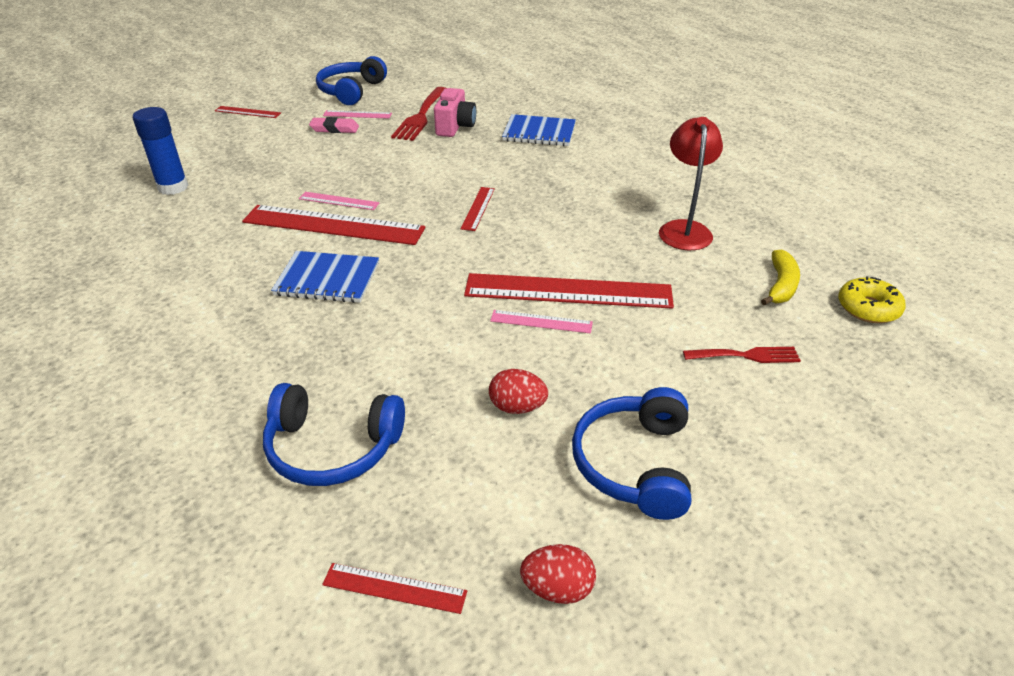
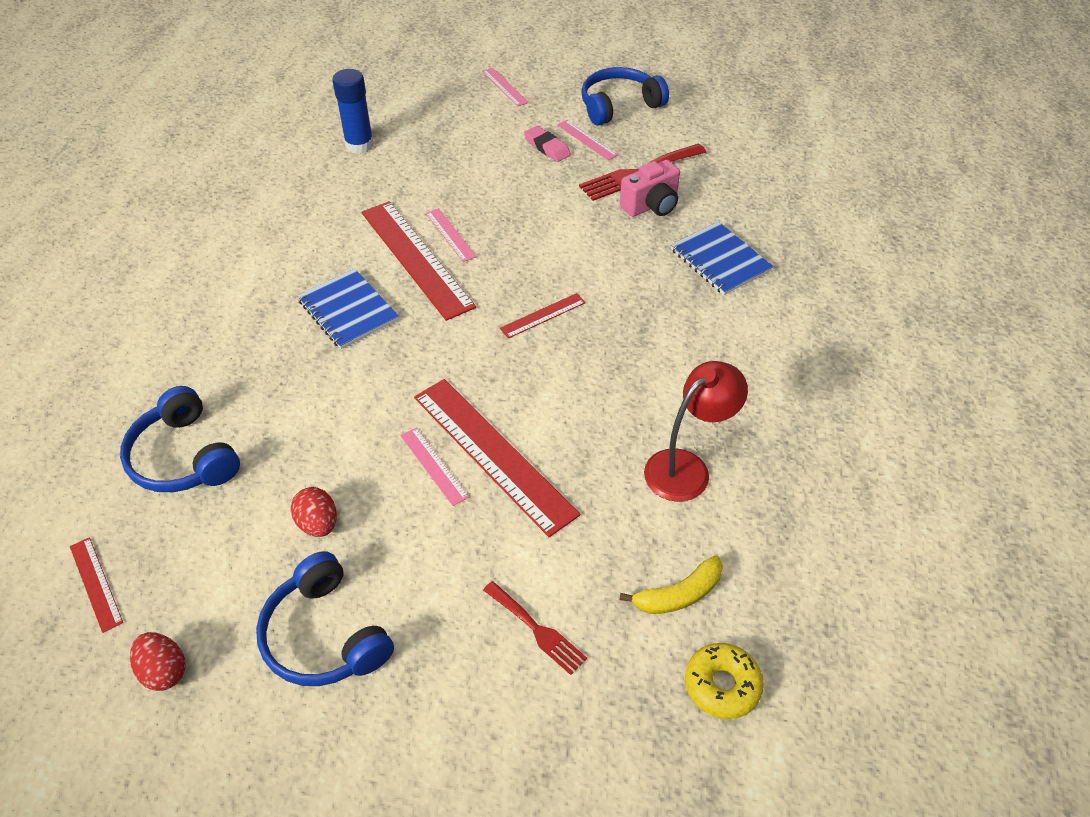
camera: 45 degrees right, 10 degrees up
(248, 112) = (504, 87): red ruler -> pink ruler
(634, 463) = (324, 636): blue headphones -> blue headphones turned 90 degrees counterclockwise

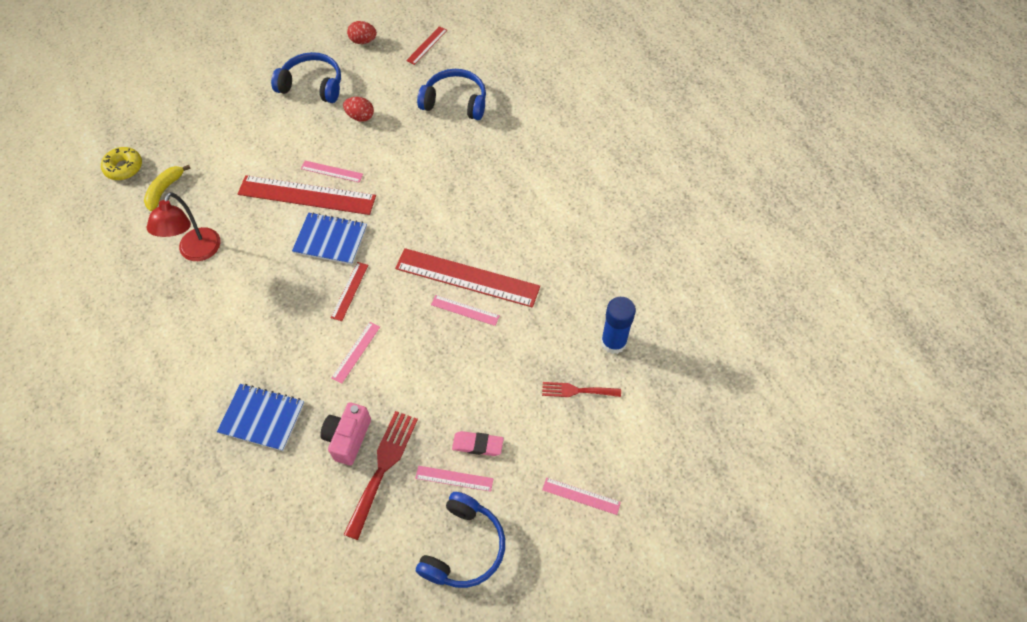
camera: 140 degrees right, 10 degrees up
(96, 583) = (427, 45): red ruler -> red ruler turned 75 degrees counterclockwise
(348, 310) = (467, 218): blue notebook -> blue notebook (330, 240)
(537, 630) = (222, 139): red fork -> red fork (577, 391)
(586, 261) = (356, 352): none -> pink ruler

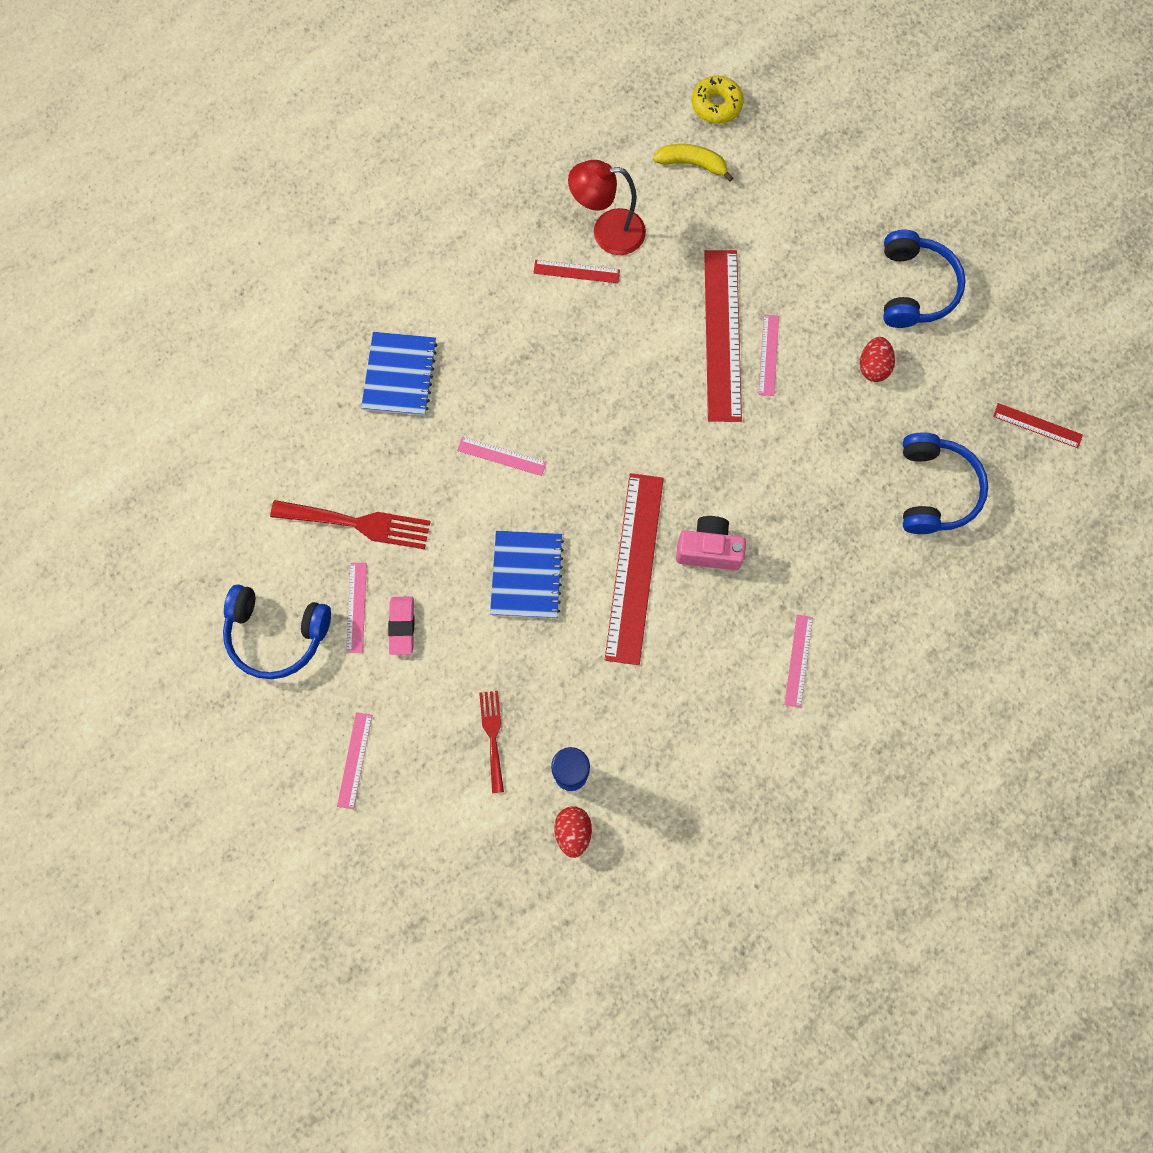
camera: 80 degrees right, 15 degrees up
(330, 240) = (658, 383): blue notebook -> blue notebook (526, 575)
(348, 438) = (389, 476): pink camera -> pink camera (709, 550)
(349, 291) = (586, 426): red ruler -> red ruler (576, 271)
(363, 41) = (1020, 333): red egg -> red egg (573, 832)
(465, 310) = (584, 574): pink ruler -> pink ruler (798, 660)

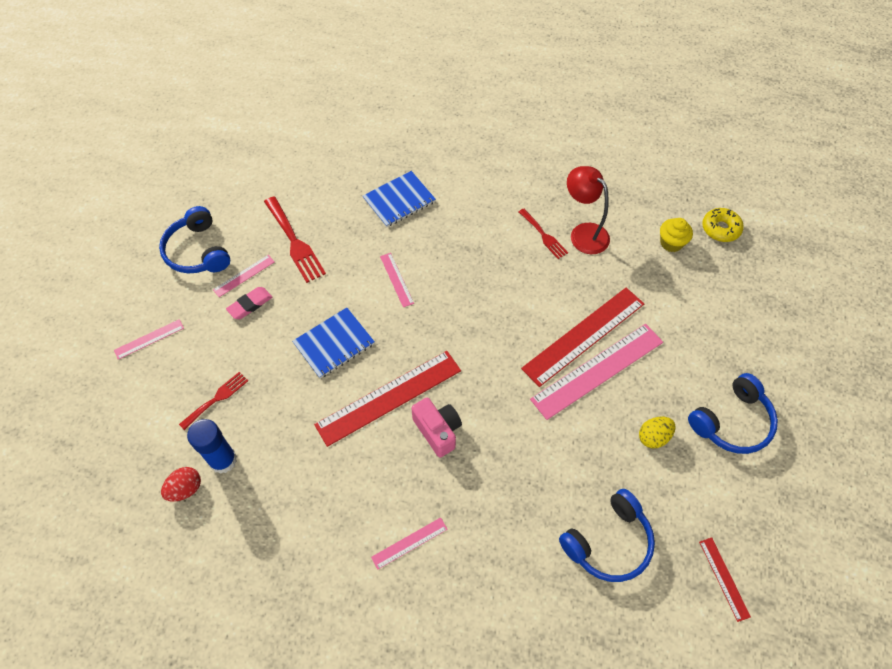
camera: 50 degrees right, 15 degrees down
(576, 271) = (544, 235): red ruler -> red fork
(692, 164) = (671, 243): yellow banana -> yellow cupcake
(768, 355) = (597, 370): pink ruler -> pink ruler, size x2.14
(873, 367) = (653, 437): red egg -> yellow egg

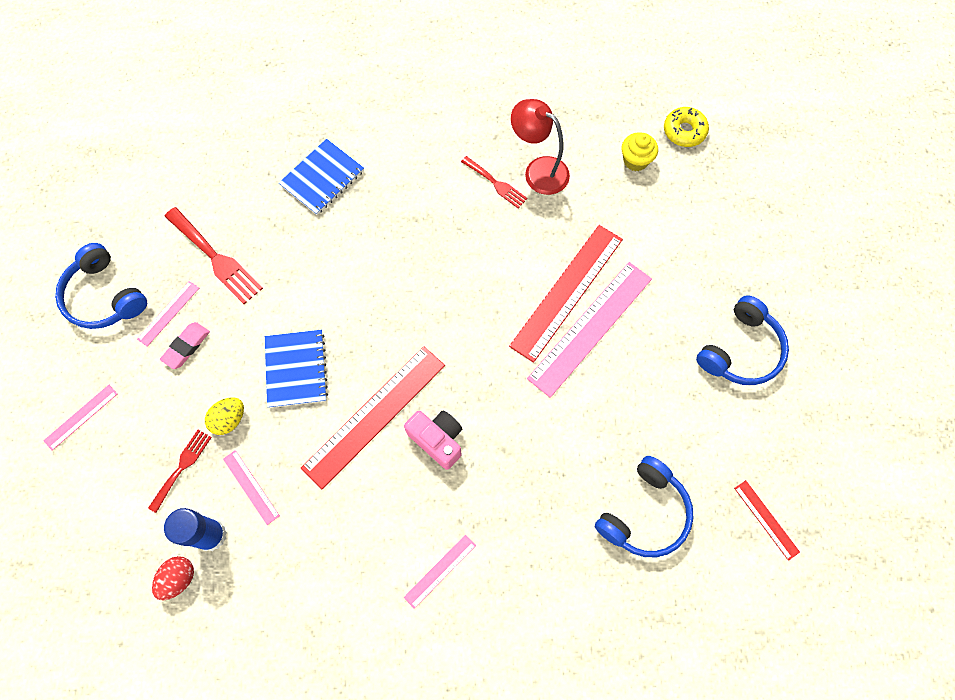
camera: 15 degrees left, 10 degrees up
(334, 344) = (296, 369): blue notebook -> blue notebook turned 45 degrees counterclockwise
(396, 279) = (345, 275): pink ruler -> pink ruler (251, 487)
(653, 437) = (664, 388): yellow egg -> yellow egg (229, 419)

